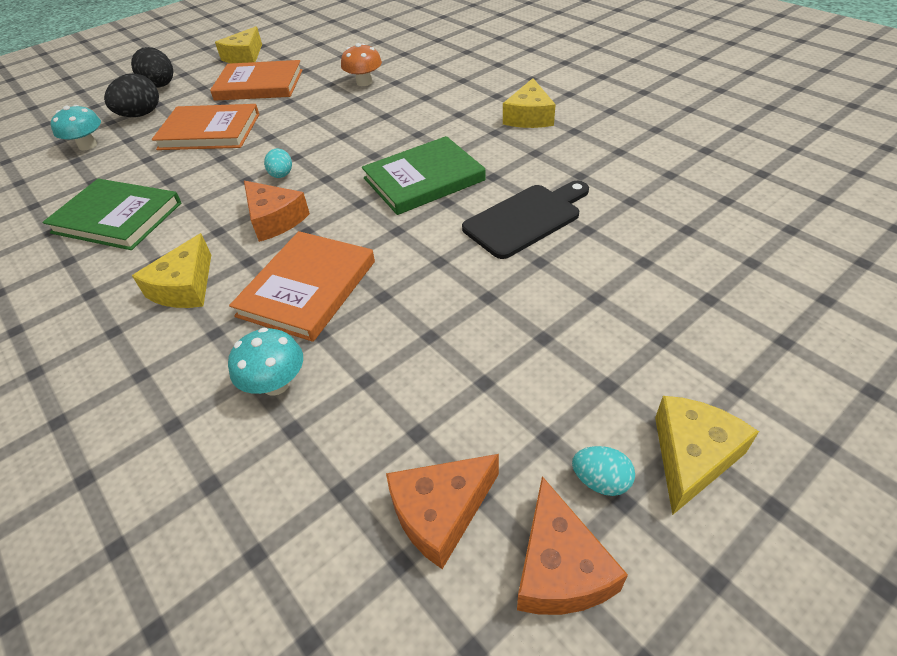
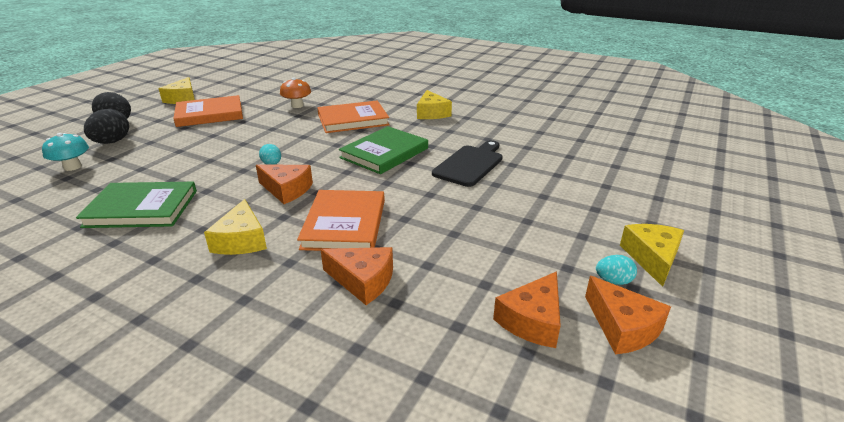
camera: 25 degrees left, 15 degrees down
(209, 131) = (187, 146): orange book -> orange book (353, 120)
(276, 384) = (363, 281): turquoise mushroom -> orange cheese

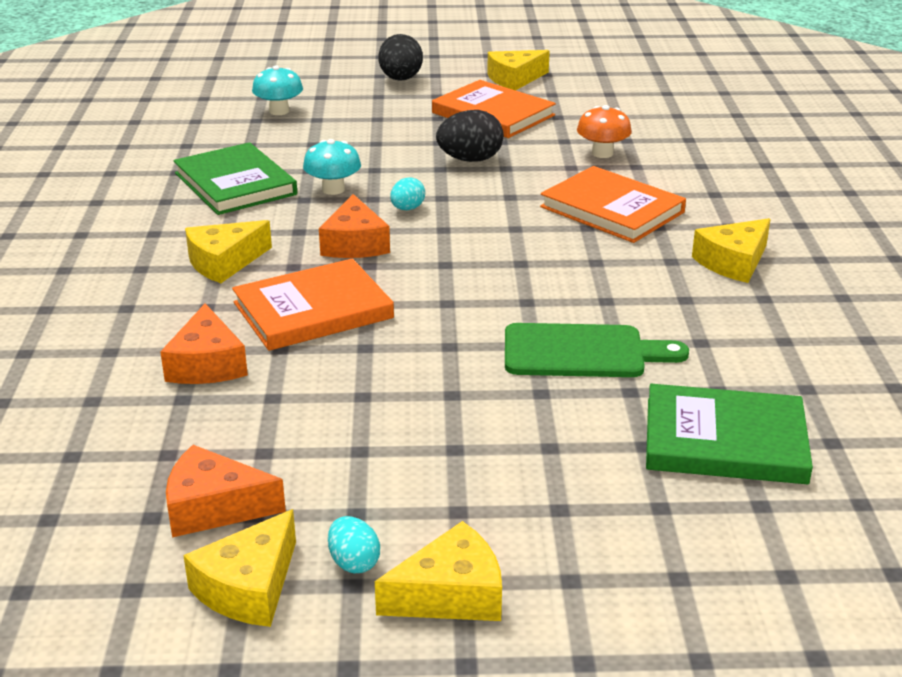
camera: 60 degrees right, 0 degrees up
(112, 142) = (352, 101): black egg -> black egg (470, 160)
(211, 178) = (333, 189): none -> turquoise mushroom
(384, 153) = (533, 272): green book -> green book (725, 441)
(470, 164) = (582, 352): black cutting board -> green cutting board
(622, 327) = (249, 587): orange cheese -> yellow cheese

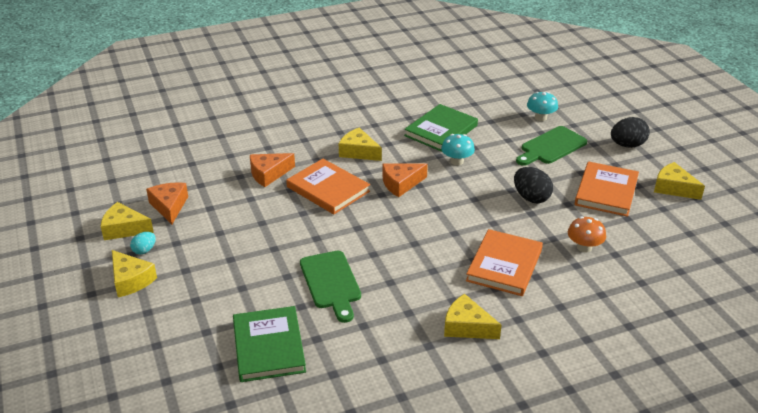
camera: 70 degrees right, 5 degrees up
(359, 121) = (551, 147): none -> green cutting board
(407, 209) = (451, 190): turquoise egg -> none

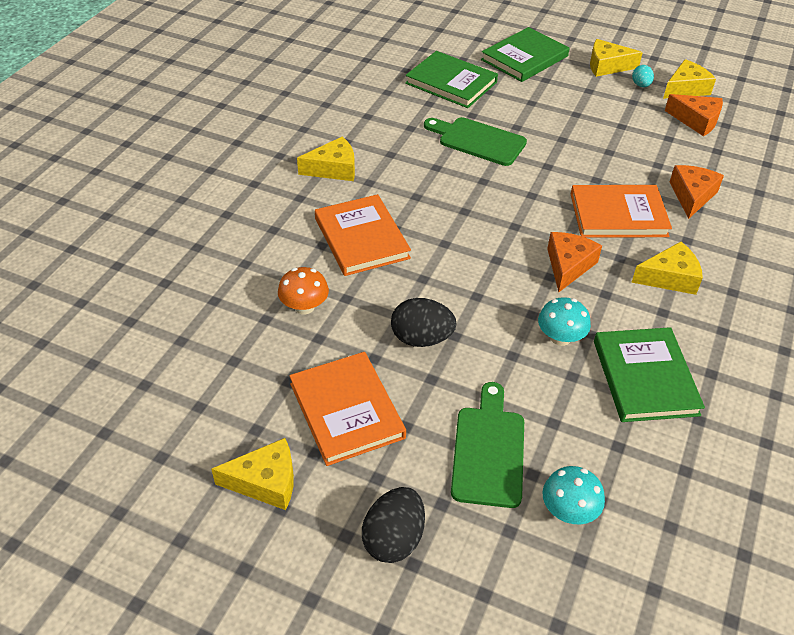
camera: 135 degrees right, 10 degrees up
(171, 331) = (524, 58): none -> green book

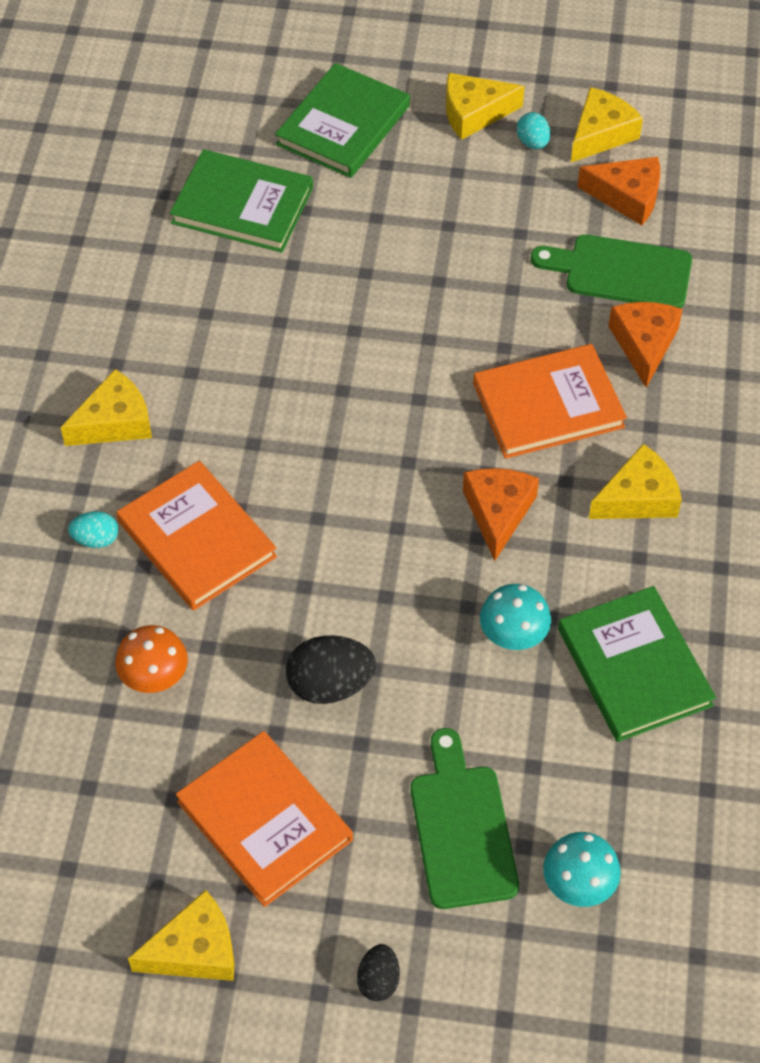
camera: 15 degrees left, 10 degrees up
(297, 225) = (96, 539): none -> turquoise egg
(394, 539) = (378, 980): black egg -> black egg, size x0.58
(478, 140) = (314, 314): green cutting board -> green cutting board (620, 272)

